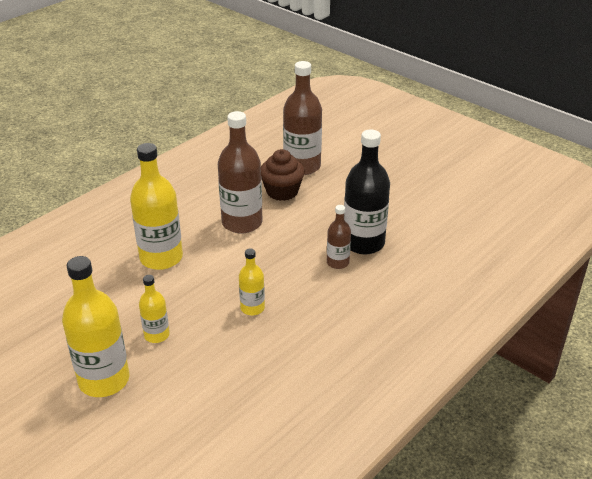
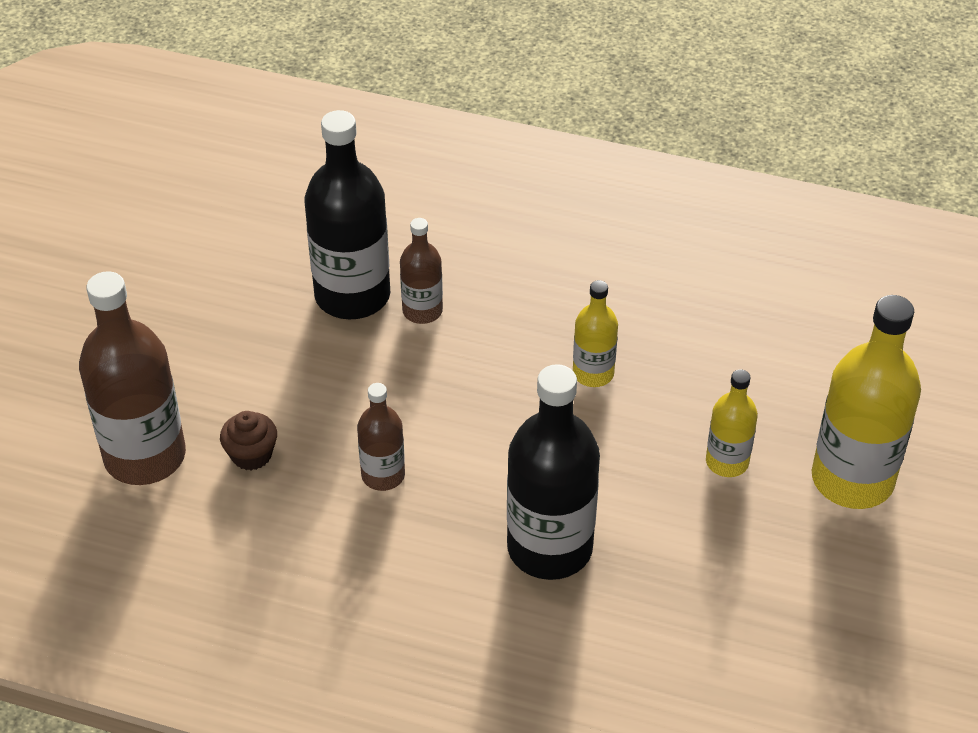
camera: 115 degrees left, 10 degrees up
(161, 258) = (549, 548): yellow bottle -> black bottle
(242, 223) = (383, 475): brown bottle -> brown bottle, size x0.53
(282, 191) = (251, 455): brown cupcake -> brown cupcake, size x0.60

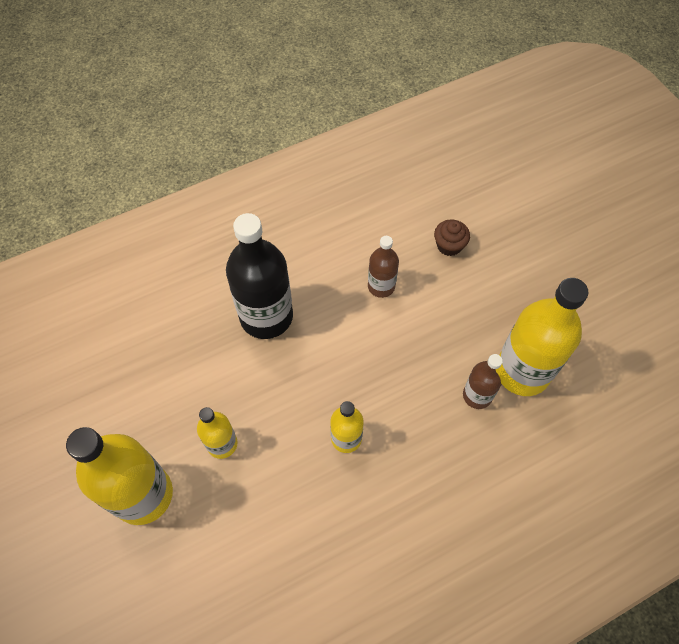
camera: 135 degrees right, 15 degrees up
(145, 456) = (490, 207): brown bottle -> none
(352, 295) = (522, 371): black bottle -> yellow bottle

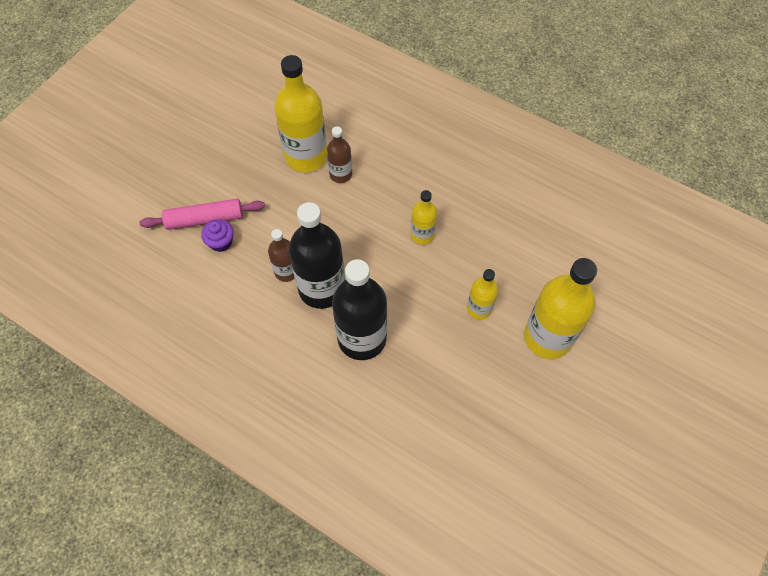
camera: 120 degrees left, 0 degrees up
(342, 308) = (322, 288): none -> black bottle
(449, 245) = (221, 242): brown cupcake -> purple cupcake
(485, 243) = (204, 219): none -> pink rolling pin

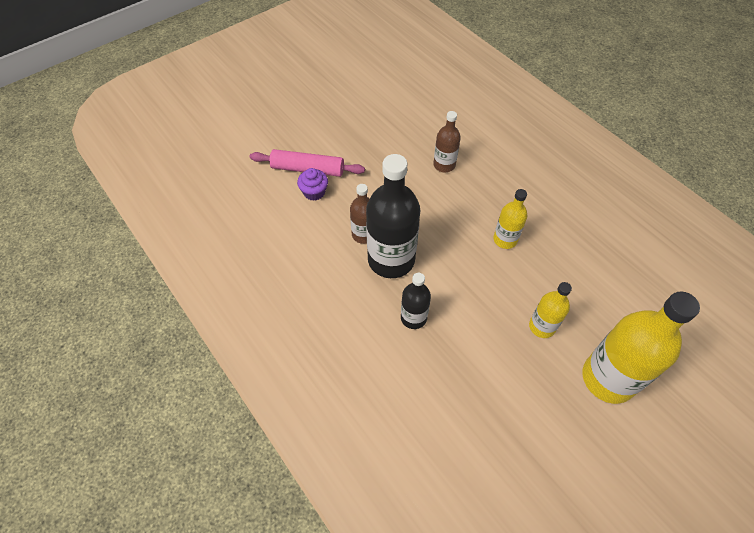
camera: 20 degrees right, 5 degrees down
(306, 156) = (417, 141): yellow bottle -> none
(362, 338) = (413, 318): black bottle -> black bottle, size x0.53

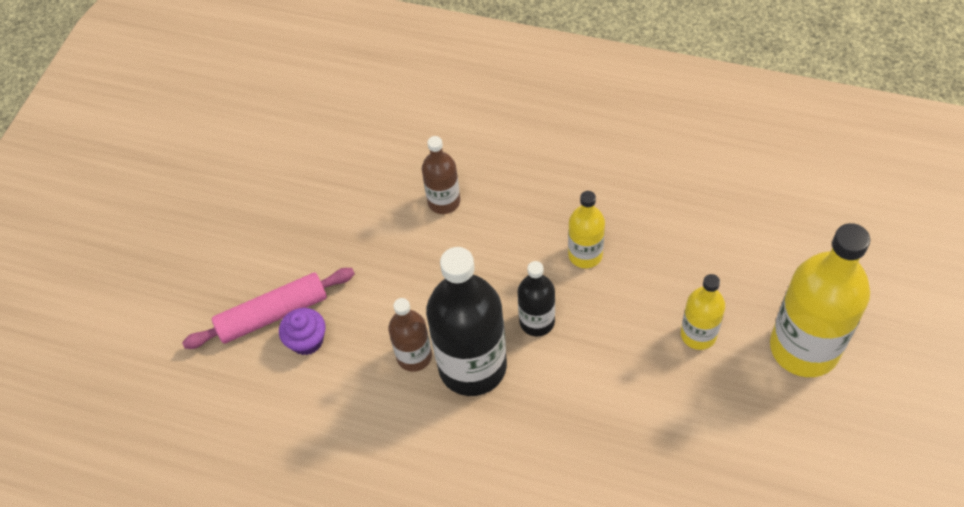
camera: 30 degrees left, 0 degrees up
(413, 318) = (552, 420): black bottle -> black bottle (537, 321)

